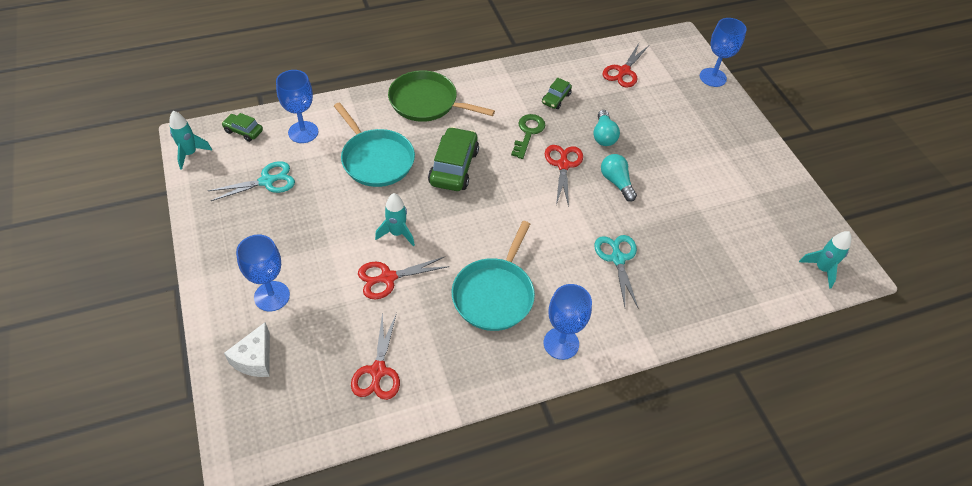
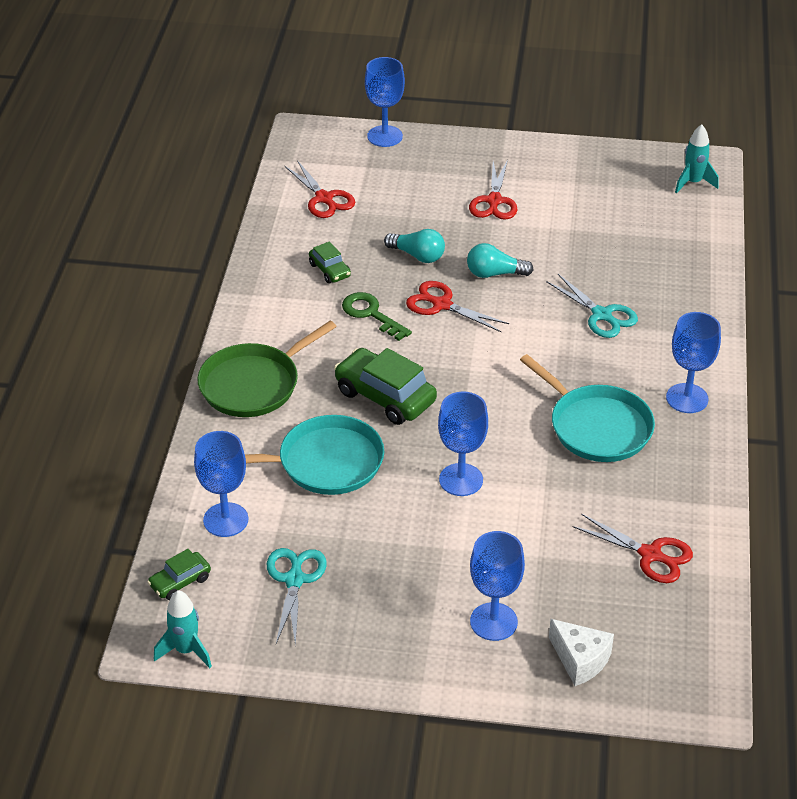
camera: 60 degrees left, 10 degrees down
(388, 278) = (524, 508): red scissors -> red scissors (494, 201)
(397, 233) = (461, 480): turquoise rocket -> blue goblet
(617, 259) = (601, 315): turquoise scissors -> turquoise scissors turned 150 degrees counterclockwise

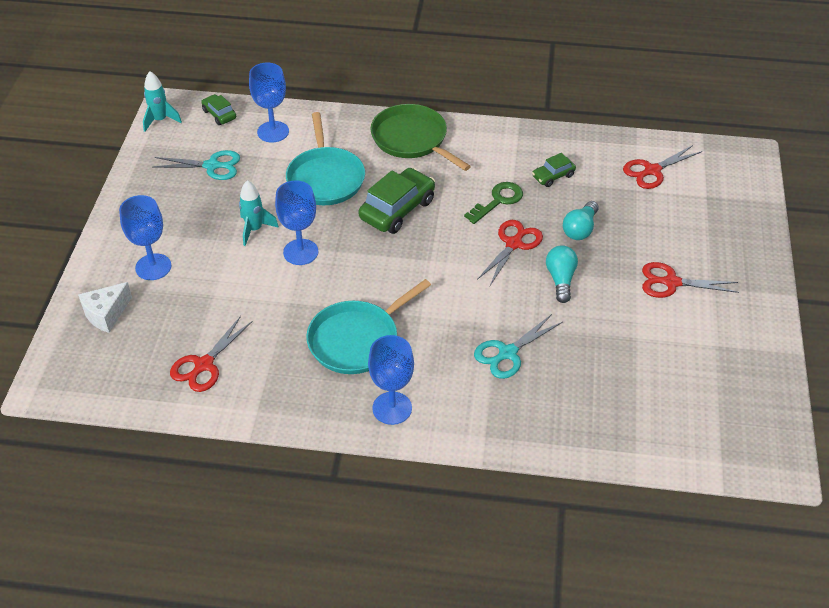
camera: 90 degrees right, 5 degrees up
(385, 136) = (757, 208): blue goblet -> none
(693, 183) = (738, 447): turquoise rocket -> turquoise rocket (254, 229)

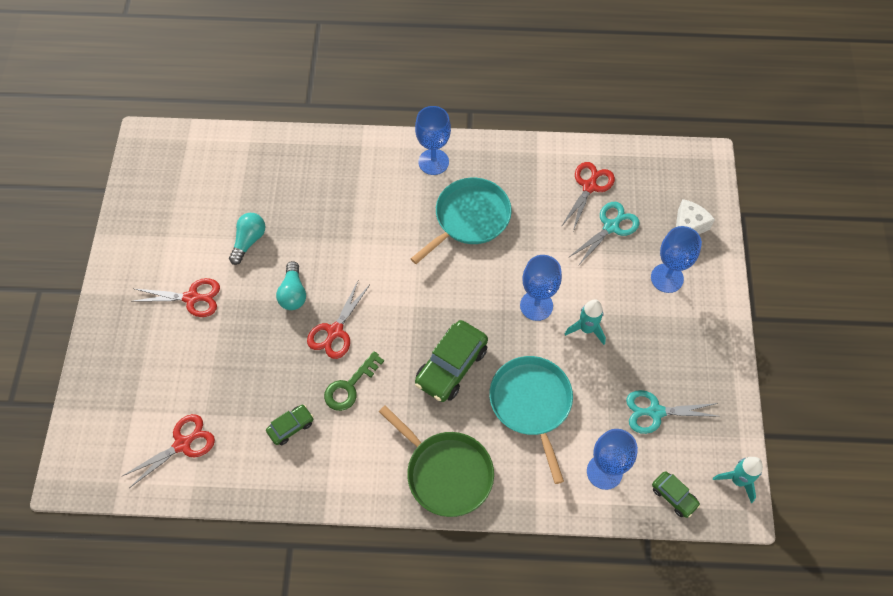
camera: 175 degrees right, 15 degrees up
(507, 353) = (343, 215): turquoise scissors -> turquoise scissors (611, 227)
(580, 229) = (269, 355): turquoise light bulb -> turquoise light bulb (249, 241)

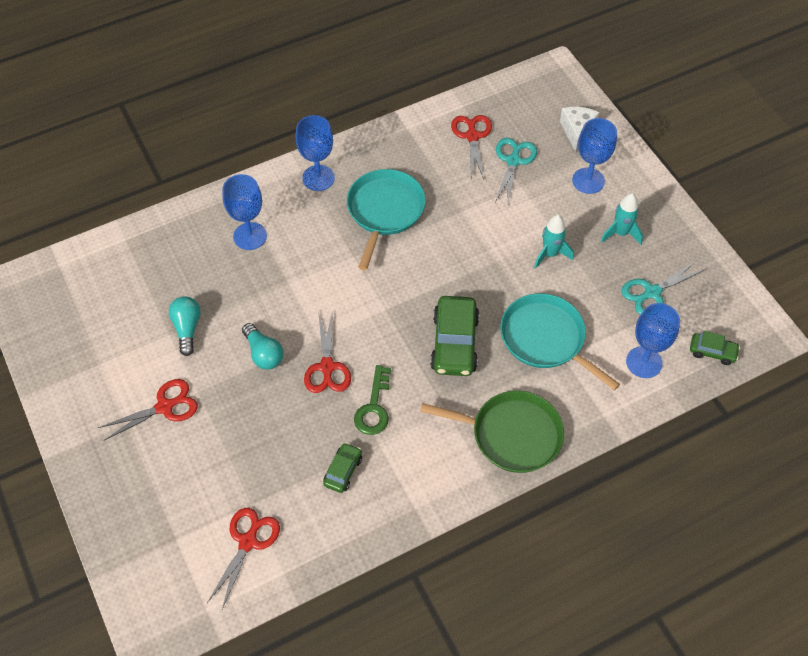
camera: 30 degrees left, 5 degrees down
(536, 305) = (494, 256): blue goblet -> blue goblet (250, 236)
(737, 480) = (752, 312): turquoise rocket -> turquoise rocket (620, 233)

